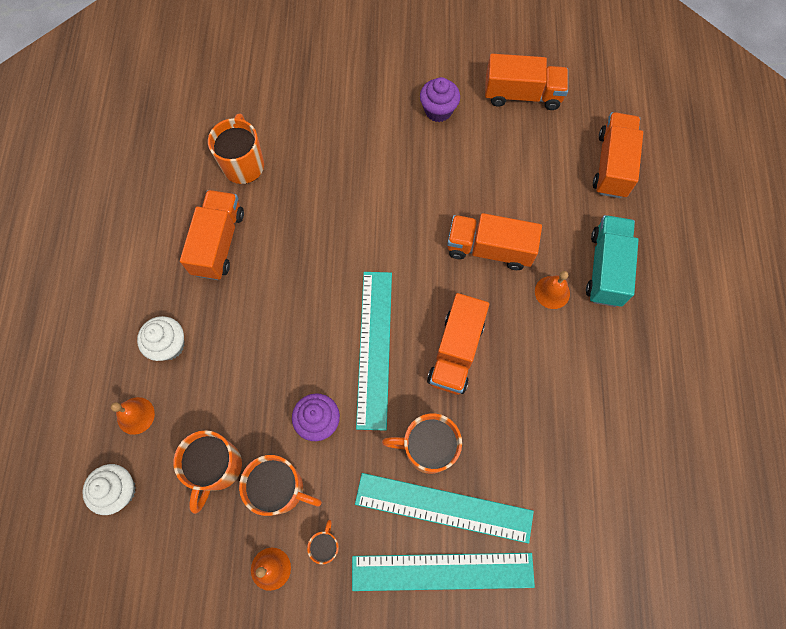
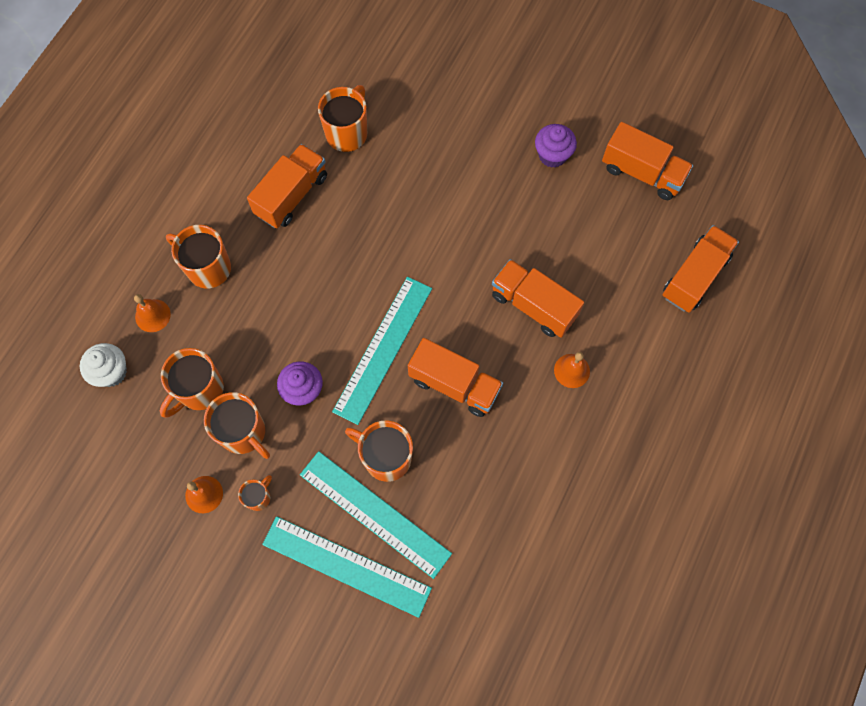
camera: 25 degrees right, 0 degrees up
(169, 345) = (207, 268): white cupcake -> orange mug
(456, 352) = (454, 384): orange truck -> orange truck turned 105 degrees counterclockwise
(606, 268) = (635, 371): turquoise truck -> none

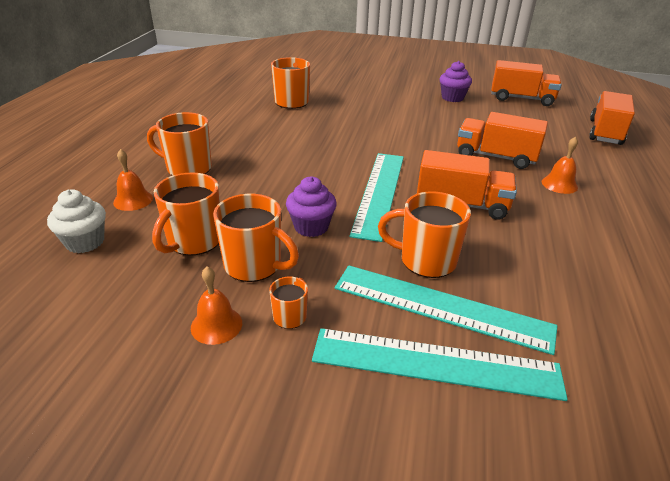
camera: 15 degrees left, 35 degrees down
(291, 195) = (257, 129): orange truck -> none

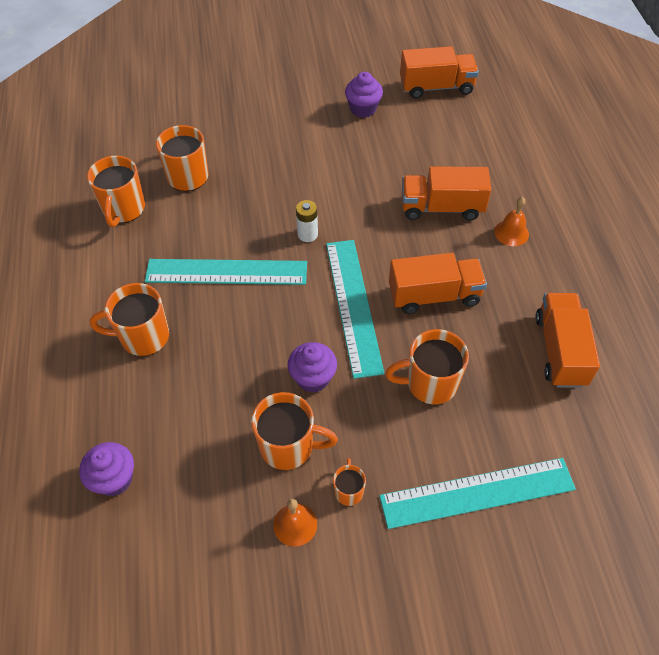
camera: 20 degrees left, 20 degrees up
(85, 242) = (114, 479): white cupcake -> purple cupcake
(133, 200) = (119, 405): orange bell -> none
(193, 241) = (216, 438): orange mug -> orange mug (123, 209)
(365, 146) = (307, 234): none -> white battery
(441, 307) = (461, 433): turquoise ruler -> turquoise ruler (226, 272)
(605, 132) = (534, 127): orange truck -> orange truck (560, 350)

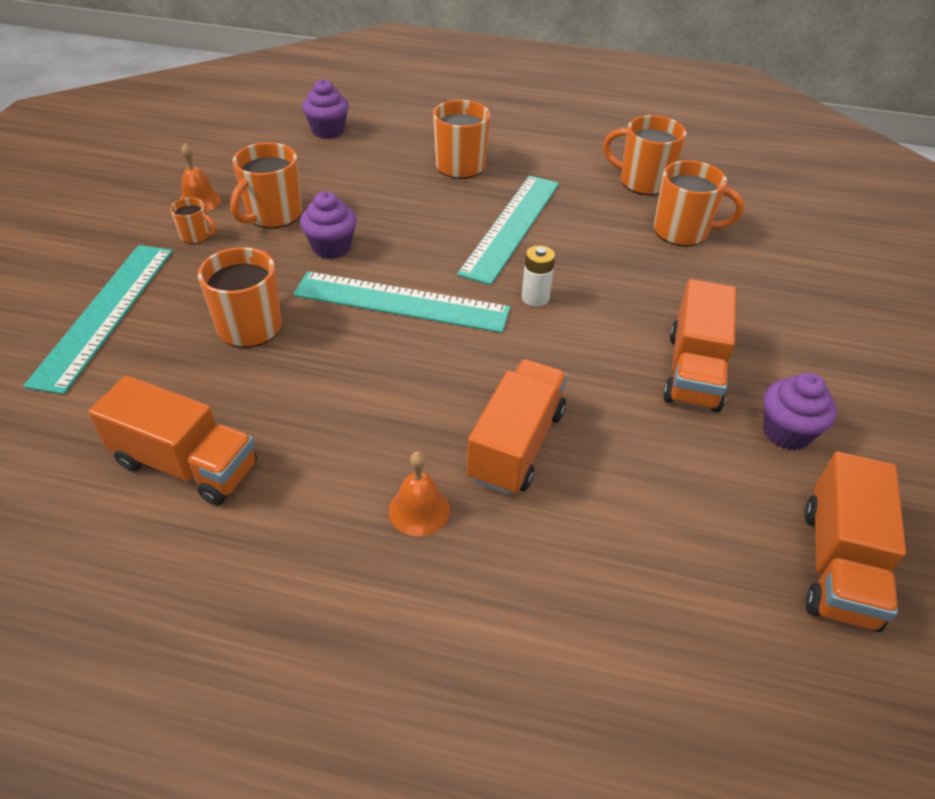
camera: 110 degrees right, 10 degrees down
(434, 295) = (365, 375): orange truck -> orange truck (693, 371)

